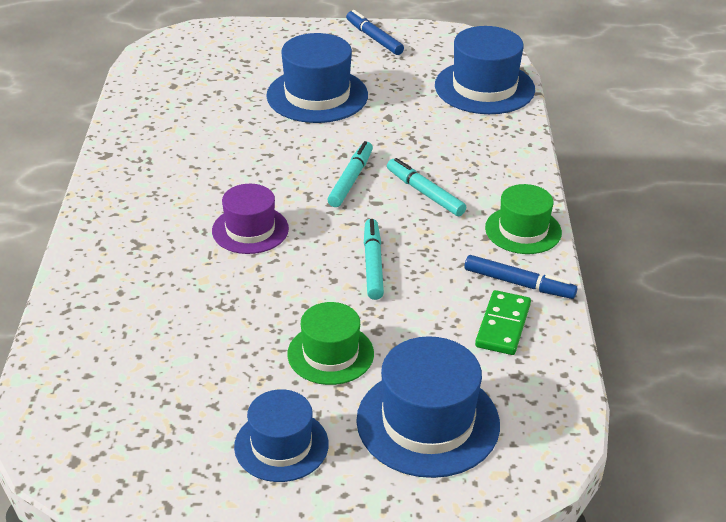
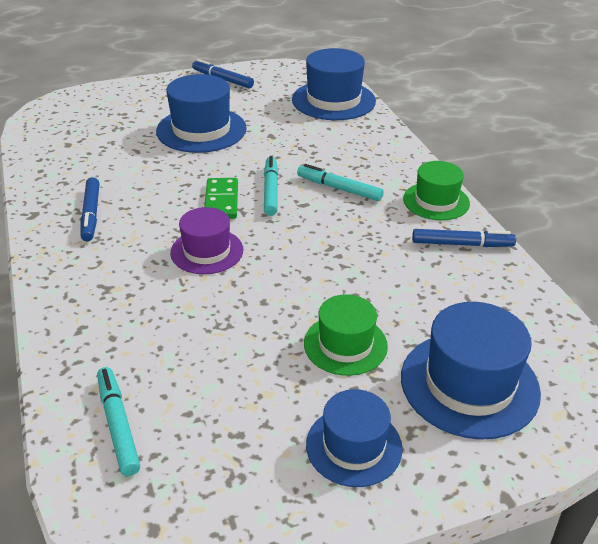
camera: 20 degrees left, 0 degrees up
(159, 166) = (91, 214): none -> blue marker
(373, 264) = (333, 256): turquoise marker -> turquoise marker (118, 425)
(503, 325) = (473, 282): green domino -> green domino (221, 201)

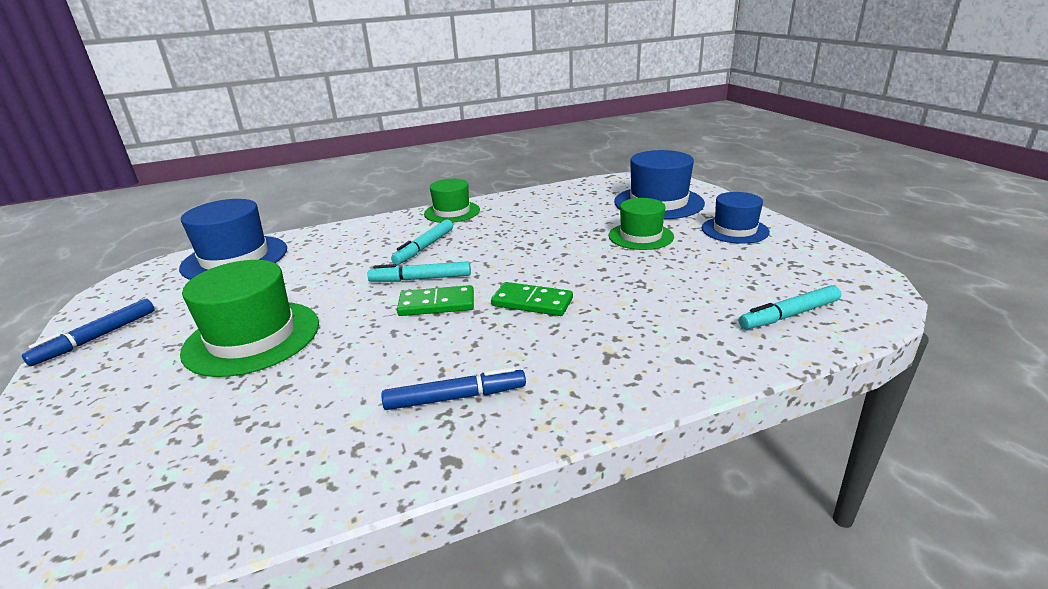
camera: 90 degrees left, 10 degrees down
(201, 130) = (252, 337): blue hat -> green hat
(207, 251) = (532, 302): purple hat -> green domino
(462, 244) = (511, 204): blue marker -> none

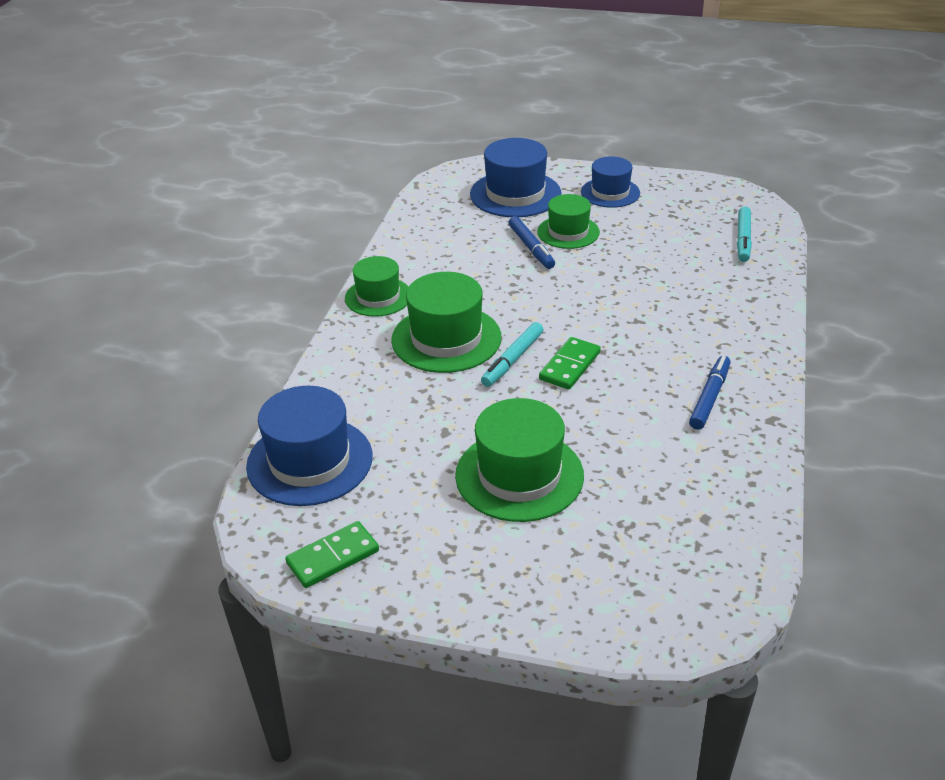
camera: 55 degrees left, 10 degrees up
(96, 338) = (408, 576): blue marker -> blue marker (531, 248)
(424, 247) = (446, 338): turquoise marker -> green hat
(532, 302) = (618, 323): green domino -> green domino (333, 557)

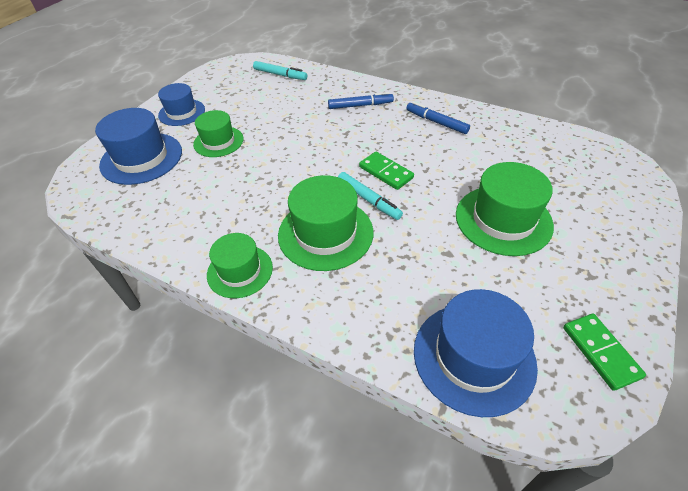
camera: 75 degrees left, 10 degrees up
(531, 248) = (226, 164): blue marker -> blue marker (360, 105)

